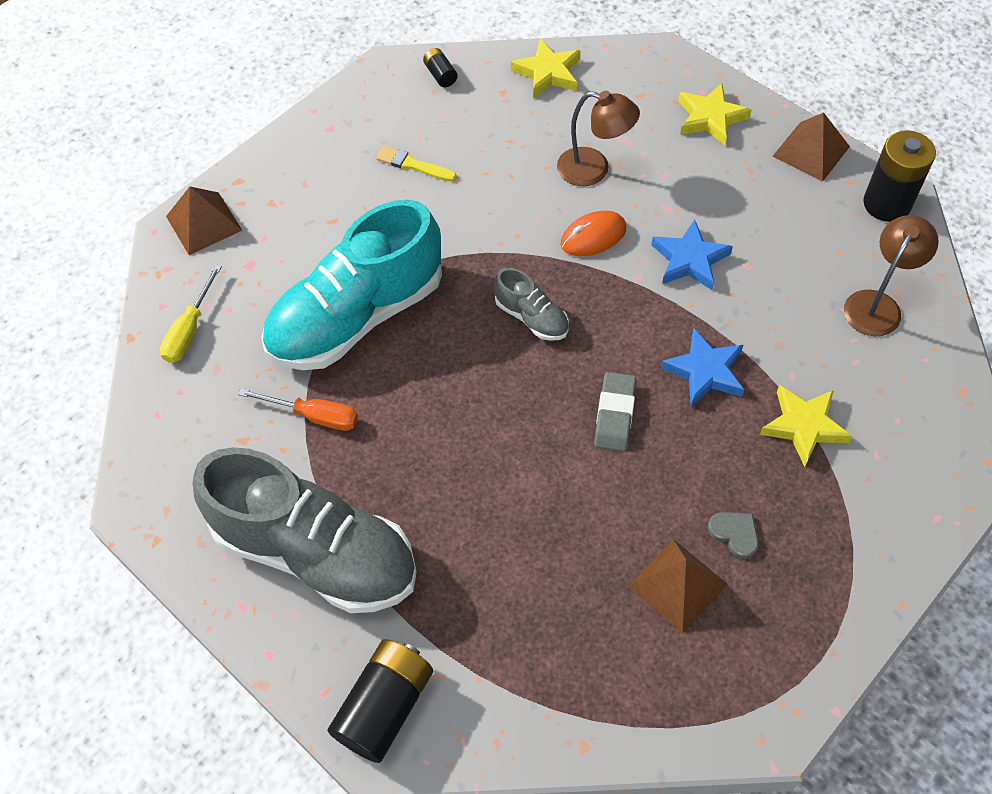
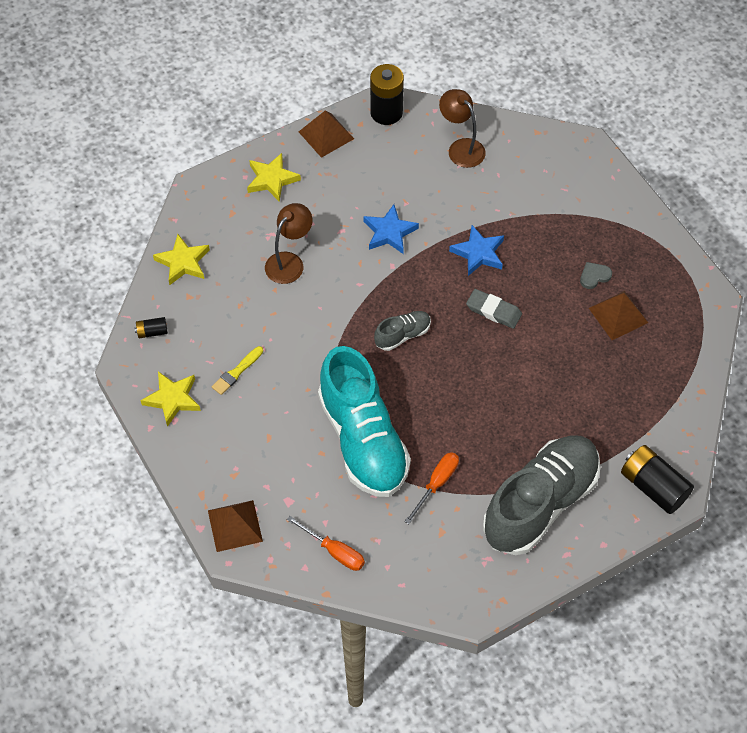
camera: 75 degrees left, 0 degrees up
(190, 330) = (334, 551): yellow screwdriver -> orange screwdriver
(593, 236) = (348, 280): orange mouse -> none
(804, 426) = (534, 217): yellow star -> yellow star (172, 399)

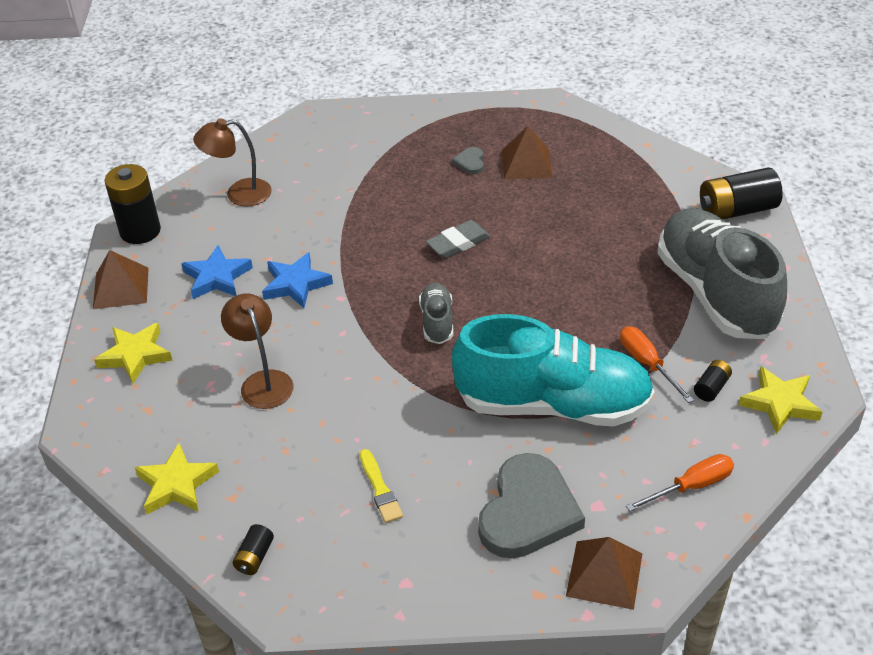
camera: 60 degrees left, 15 degrees down
(172, 399) = (373, 572): yellow star -> yellow star (779, 403)
(262, 463) = (528, 511): none -> grey heart
(435, 533) = (711, 388): none -> black battery
(478, 253) = (379, 228): blue star -> blue star (217, 277)

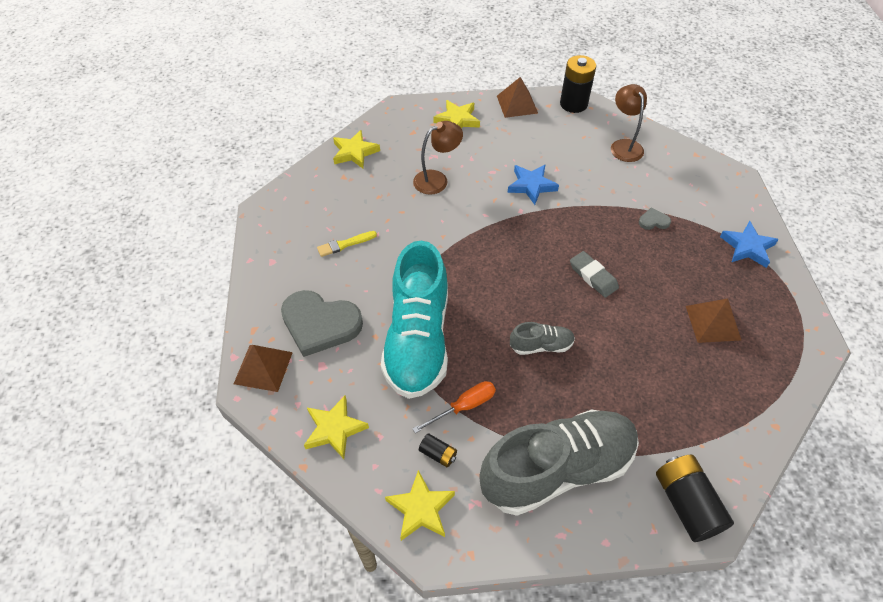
camera: 85 degrees right, 10 degrees up
(217, 277) = (533, 146): blue star -> blue star (747, 247)
(255, 557) = (299, 191): black battery -> none
(437, 322) = (501, 267): grey shoe -> grey shoe (541, 345)
(470, 162) = (702, 281): grey heart -> grey heart (653, 221)
(691, 486) = (334, 429): orange screwdriver -> yellow star

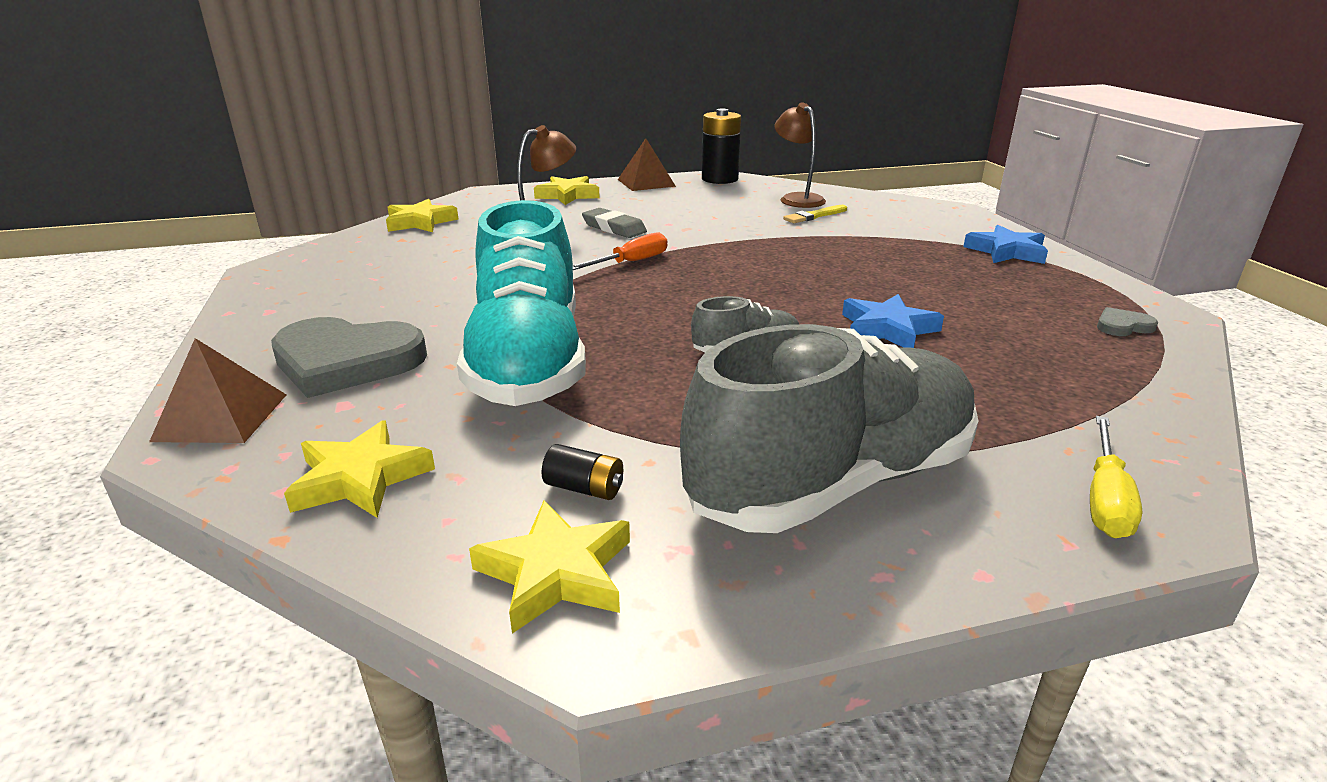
camera: 10 degrees left, 25 degrees down
(345, 244) = (399, 288): yellow brush -> yellow brush (814, 216)
(464, 406) = (626, 425): orange screwdriver -> orange screwdriver (631, 263)
(531, 185) = (683, 229): blue star -> blue star (887, 329)
(593, 276) = (802, 287): grey eraser -> grey eraser (614, 228)
(653, 221) = (866, 242): grey heart -> grey heart (1122, 326)
(686, 504) = (1105, 499): black battery -> yellow screwdriver
(713, 323) = (1005, 310): brown pyramid -> none

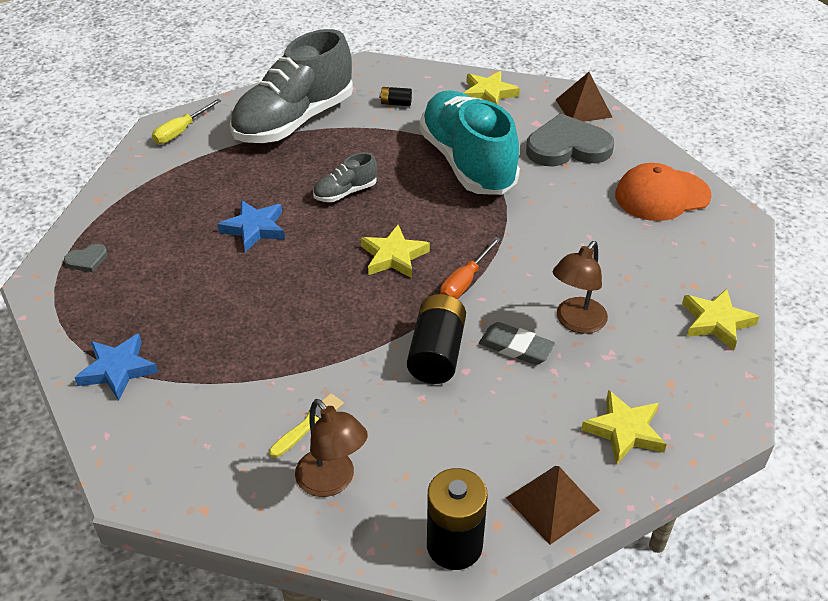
camera: 165 degrees right, 15 degrees up
(311, 296) = (662, 195): none -> orange cap
(556, 572) = (389, 77): yellow star -> yellow star (393, 256)
(689, 232) = (436, 353): none -> black battery
(1105, 499) = (181, 131): yellow screwdriver -> yellow screwdriver turned 150 degrees counterclockwise

